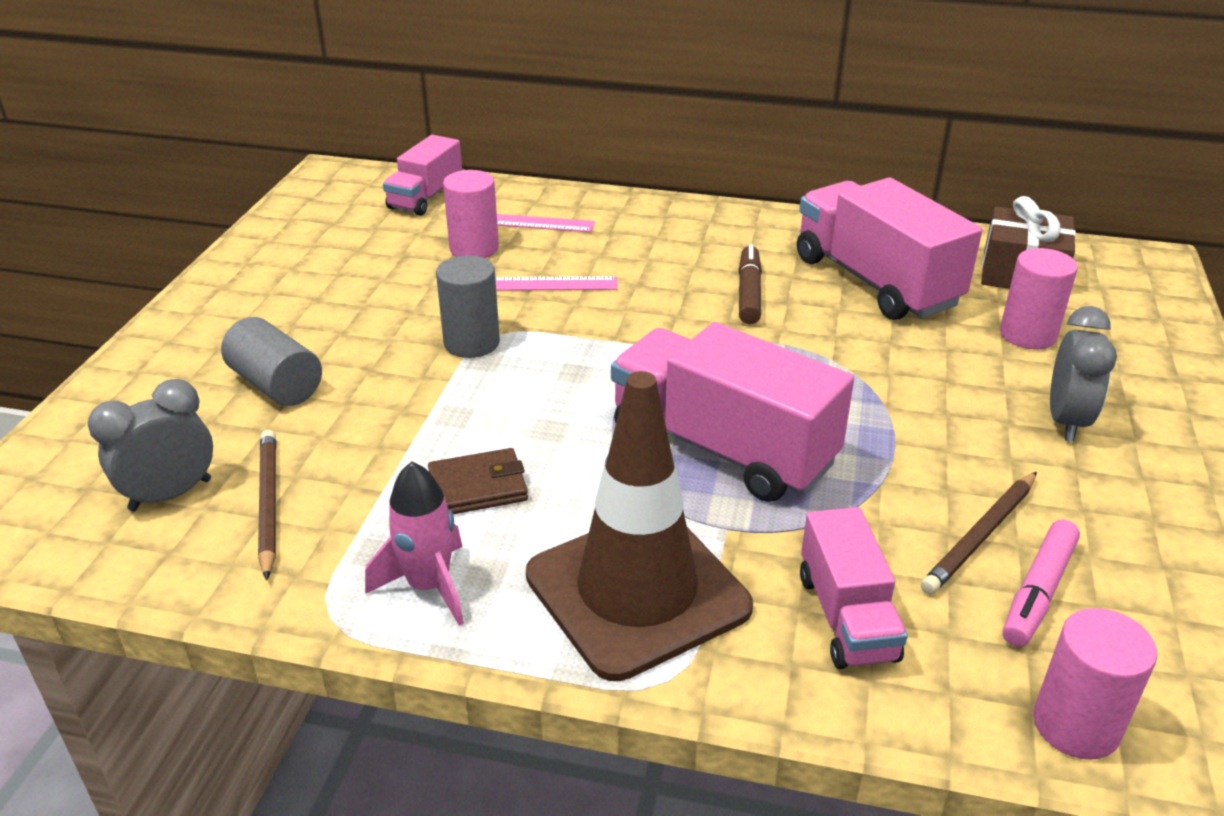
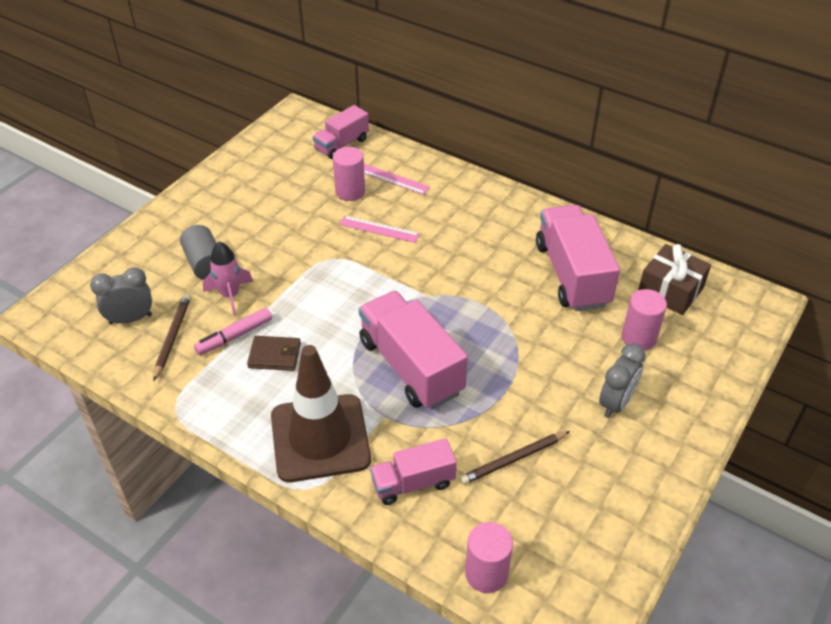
camera: 20 degrees right, 10 degrees up
(429, 586) = (225, 405): pink rocket -> pink rocket (230, 295)
(471, 343) = (316, 261): grey cylinder -> none
(749, 293) = (490, 264): brown marker -> none
(846, 617) = (413, 483): pink truck -> pink truck turned 60 degrees clockwise
(1038, 592) = (520, 500): pink marker -> pink marker (234, 336)

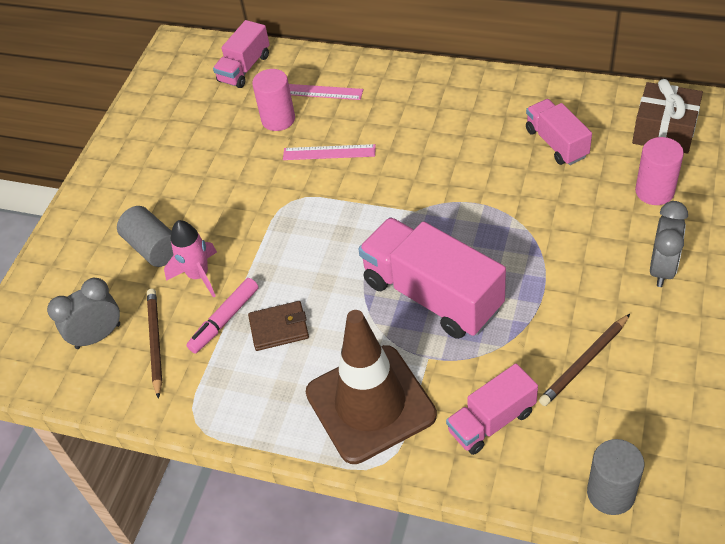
camera: 10 degrees left, 5 degrees up
(486, 573) = (611, 493): pink cylinder -> grey cylinder
(572, 274) = (556, 143): pink truck -> pink truck, size x0.58

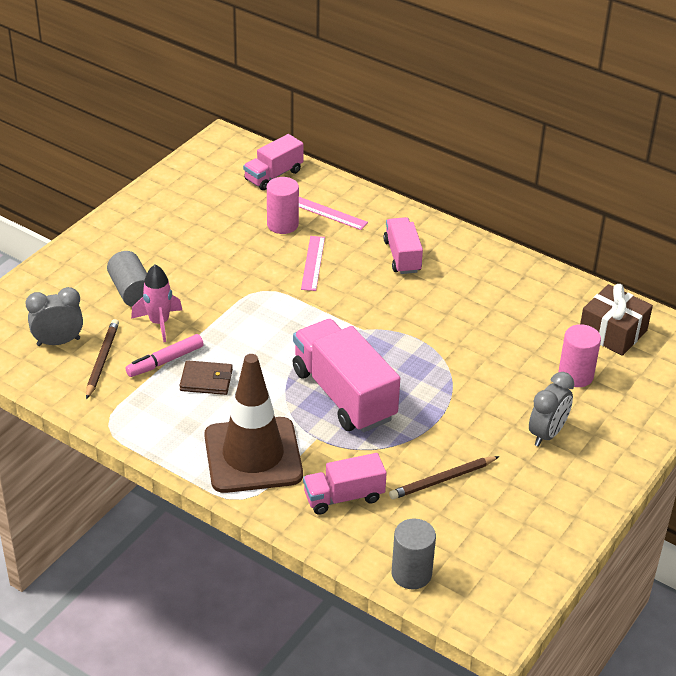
camera: 10 degrees right, 10 degrees down
(329, 152) = (313, 263): pink ruler -> pink ruler turned 75 degrees clockwise
(556, 143) = (512, 314): pink truck -> pink truck (402, 256)

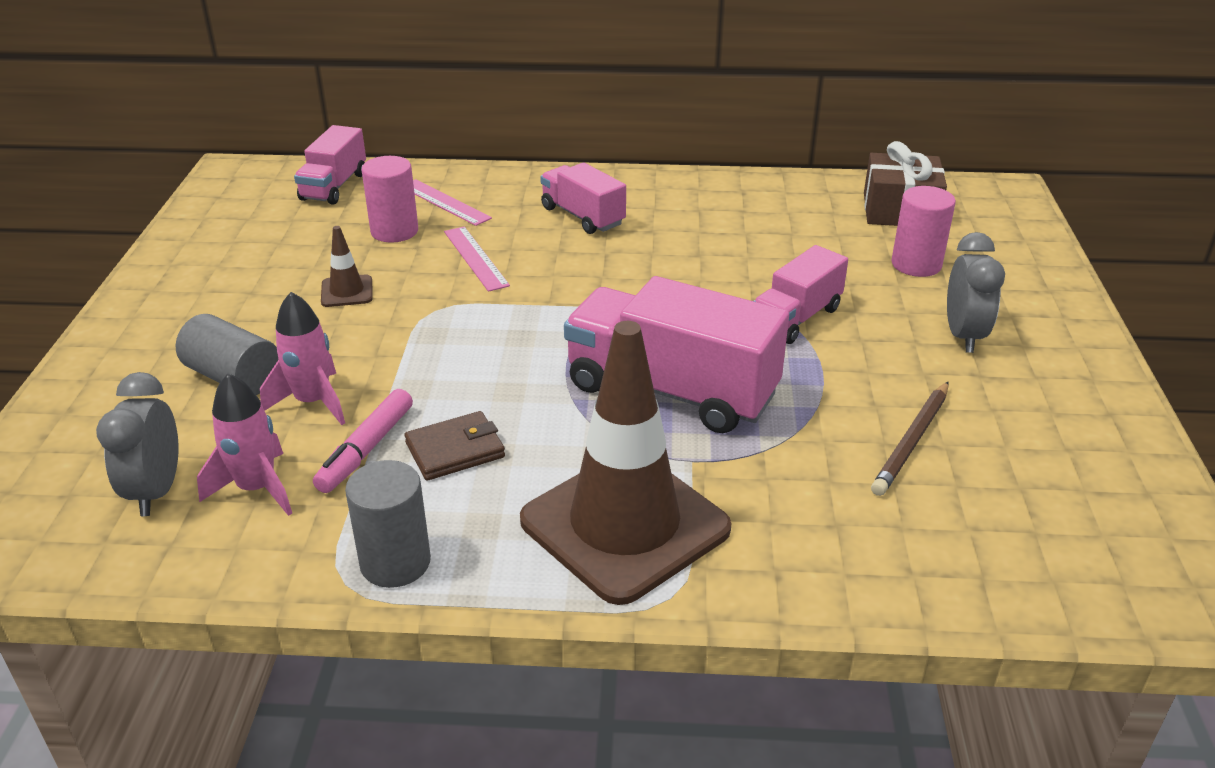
camera: 30 degrees left, 5 degrees down
(58, 342) = (156, 491): grey clock -> grey clock turned 45 degrees counterclockwise
(102, 360) = (257, 488): brown pencil -> pink rocket
(225, 258) = (347, 291): none -> brown traffic cone
(328, 213) = (444, 202): pink ruler -> pink ruler turned 45 degrees clockwise
(344, 497) = (813, 523): pink truck -> pink truck (796, 318)
(411, 574) = (1021, 588): grey cylinder -> grey cylinder (395, 562)

